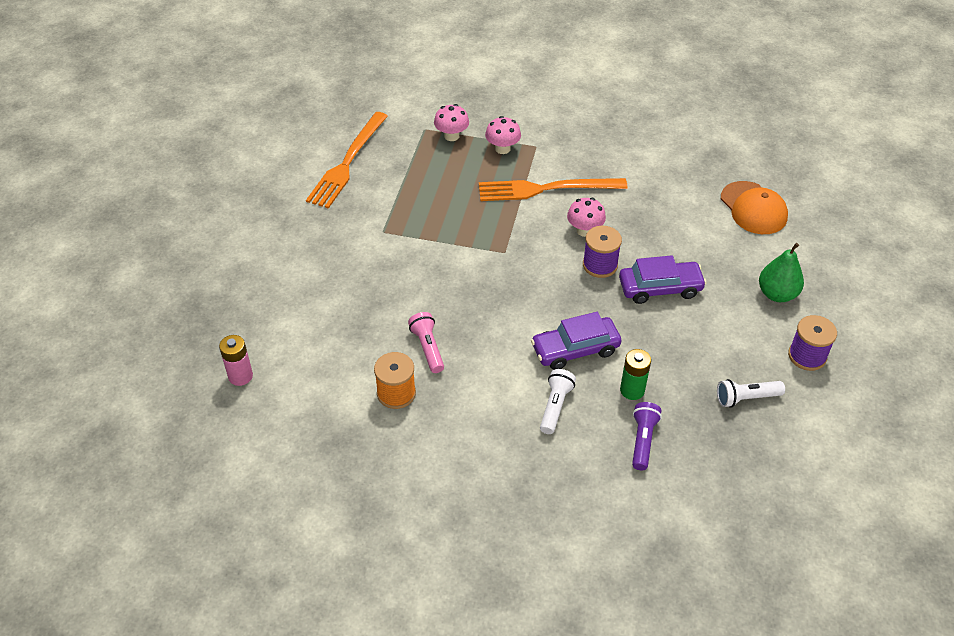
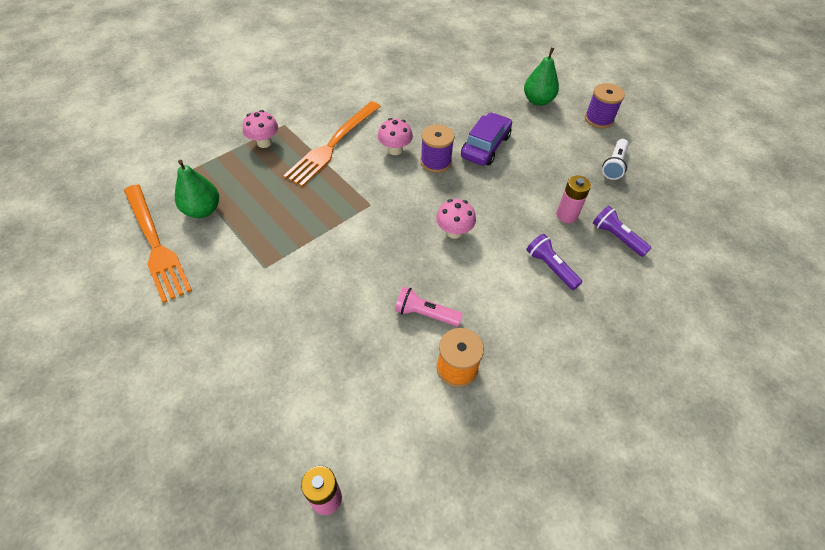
camera: 55 degrees left, 5 degrees up
(400, 164) = (202, 210): none -> green pear
(451, 136) = (213, 162): pink mushroom -> pink mushroom (454, 232)
(555, 406) = (550, 267): white flashlight -> purple flashlight
(575, 349) = (504, 223): purple car -> none
(632, 390) = (566, 215): green battery -> pink battery
(753, 208) = (457, 67): orange cap -> none

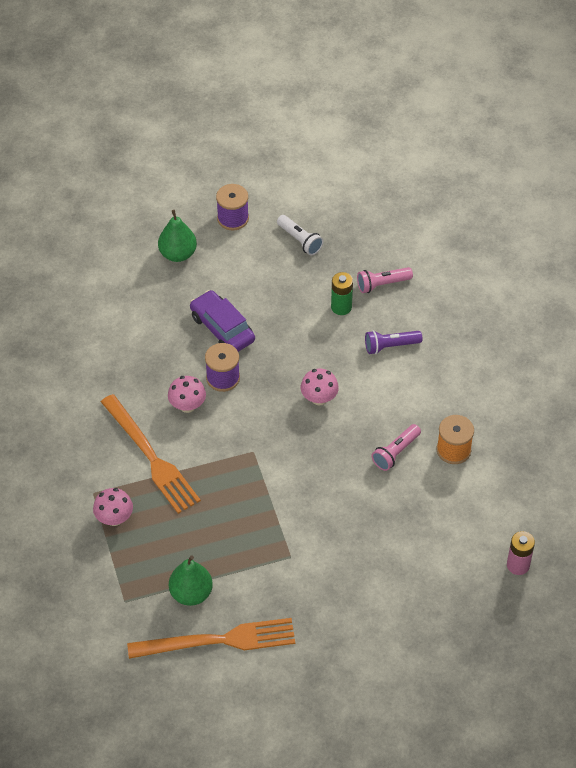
camera: 65 degrees left, 0 degrees up
(566, 215) = (341, 307): pink battery -> green battery
(616, 237) = (382, 284): purple flashlight -> pink flashlight

